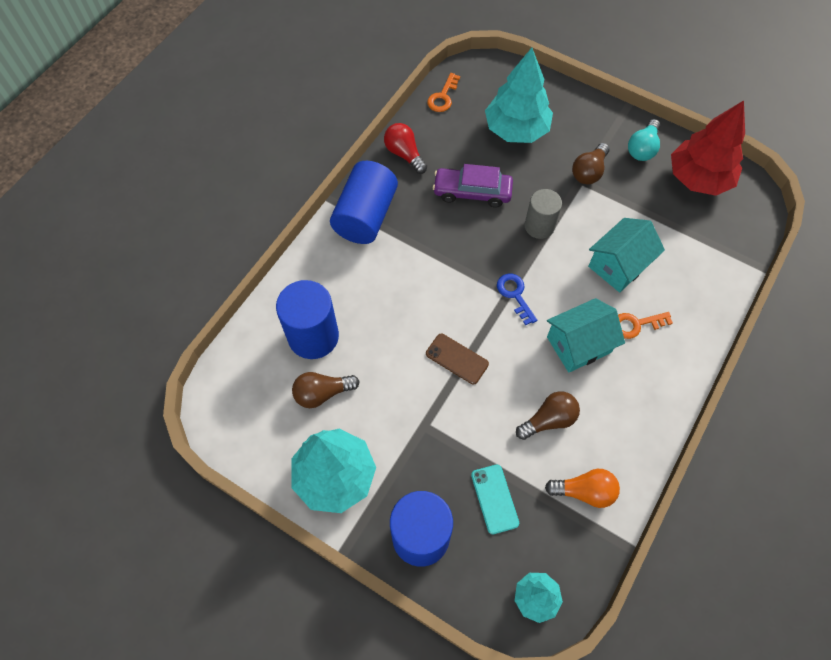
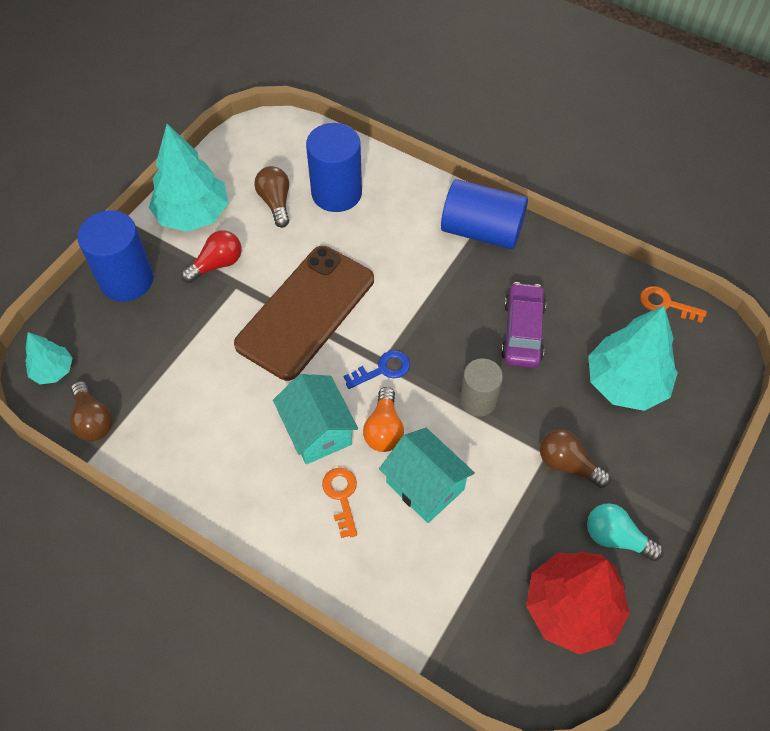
camera: 90 degrees right, 5 degrees down
(404, 154) = (571, 265): red light bulb -> red light bulb (217, 264)
(457, 359) = (306, 312): brown phone -> brown phone, size x2.35
(494, 499) = (153, 340): turquoise phone -> none
(549, 420) = (230, 394): brown light bulb -> brown light bulb (93, 420)
(584, 491) = (148, 422): orange light bulb -> orange light bulb (384, 429)

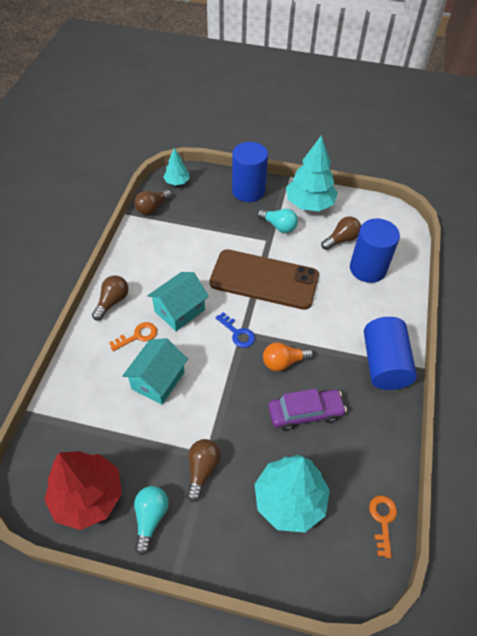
camera: 70 degrees right, 5 degrees down
(217, 264) = (278, 226): red light bulb -> turquoise light bulb
(264, 519) = (112, 302): none -> brown light bulb
(384, 429) = (192, 346): orange light bulb -> orange light bulb (283, 362)
(478, 400) = (235, 397): grey cylinder -> none

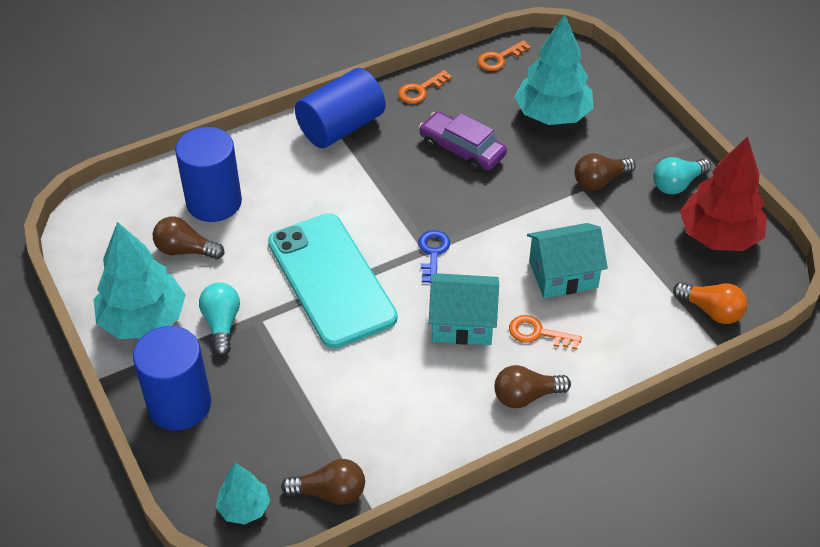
camera: 130 degrees left, 5 degrees down
(264, 280) = (331, 280): brown phone -> turquoise phone
(283, 362) = (425, 196): orange light bulb -> orange light bulb (711, 311)
(386, 436) = (420, 90): none -> orange key

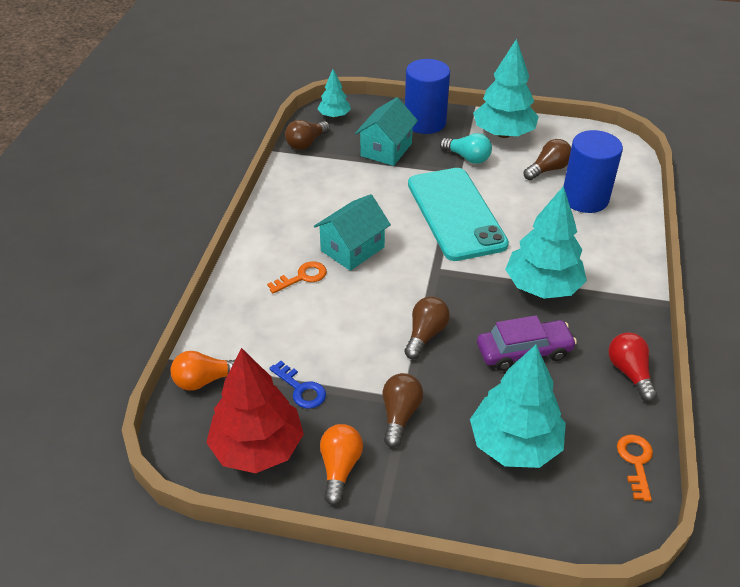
camera: 130 degrees right, 5 degrees down
(331, 280) = (455, 214): turquoise phone -> turquoise phone turned 60 degrees clockwise
(341, 127) = (617, 297): blue cylinder -> none
(375, 173) = (542, 287): none -> turquoise tree
(420, 90) = (629, 372): orange key -> red light bulb
(433, 253) = (428, 270): blue key -> blue key (301, 389)
(526, 396) = (266, 242): brown light bulb -> brown light bulb (425, 334)
(563, 274) = (333, 323): turquoise house -> turquoise house (386, 150)
(677, 184) = (340, 468): turquoise light bulb -> orange light bulb

